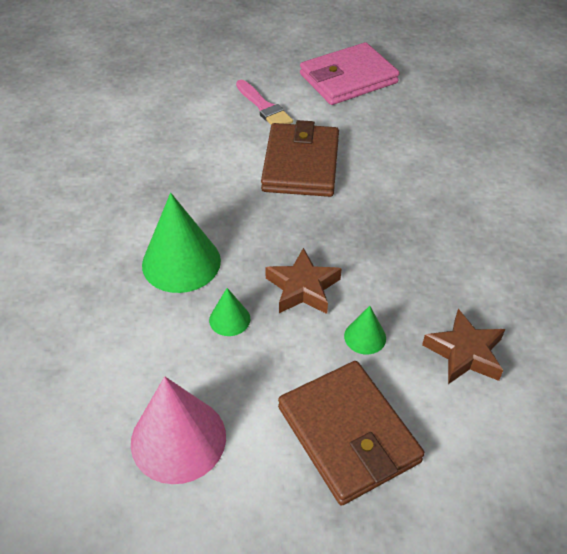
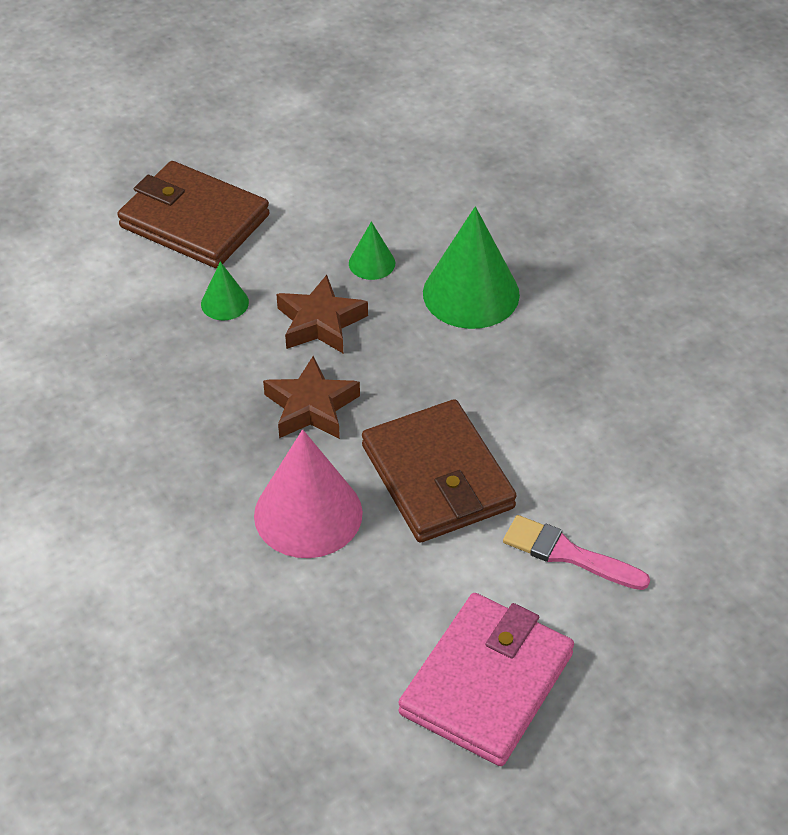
camera: 150 degrees right, 0 degrees up
(178, 439) = (337, 162): pink cone -> pink cone (308, 514)
(465, 353) = (114, 329): brown star -> brown star (311, 407)

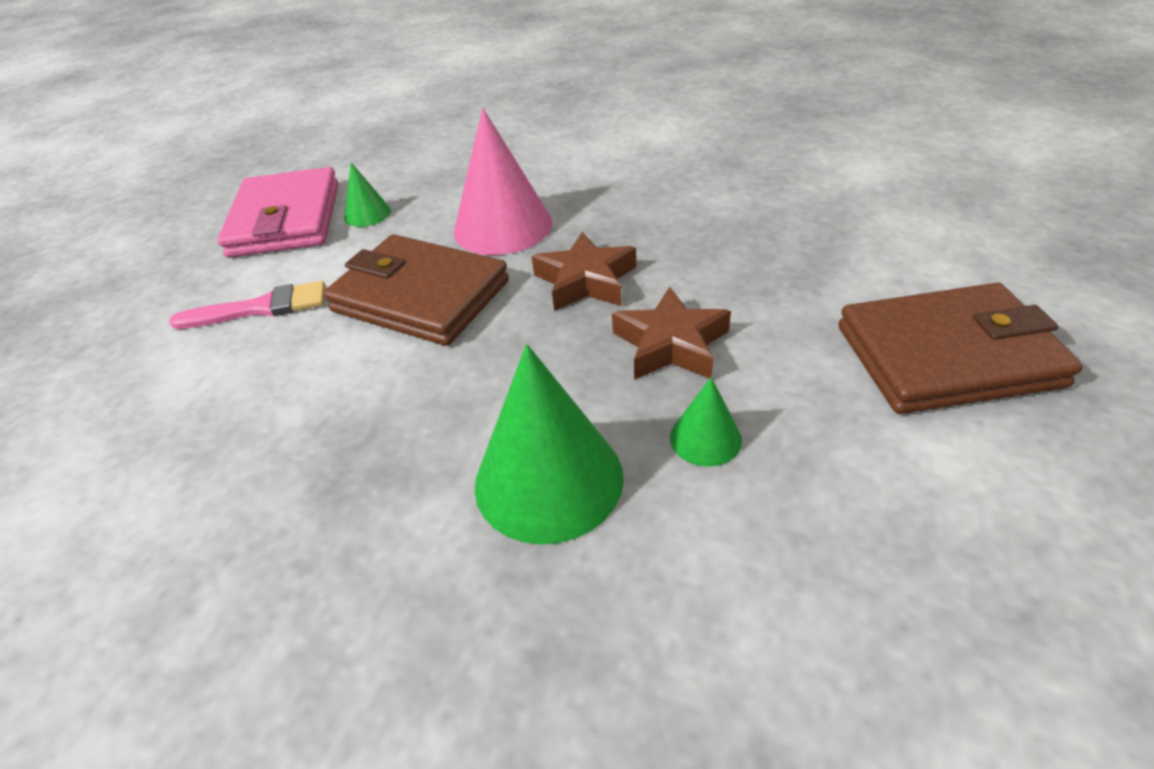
camera: 145 degrees right, 5 degrees down
(224, 303) = (780, 306): green cone -> green cone (367, 214)

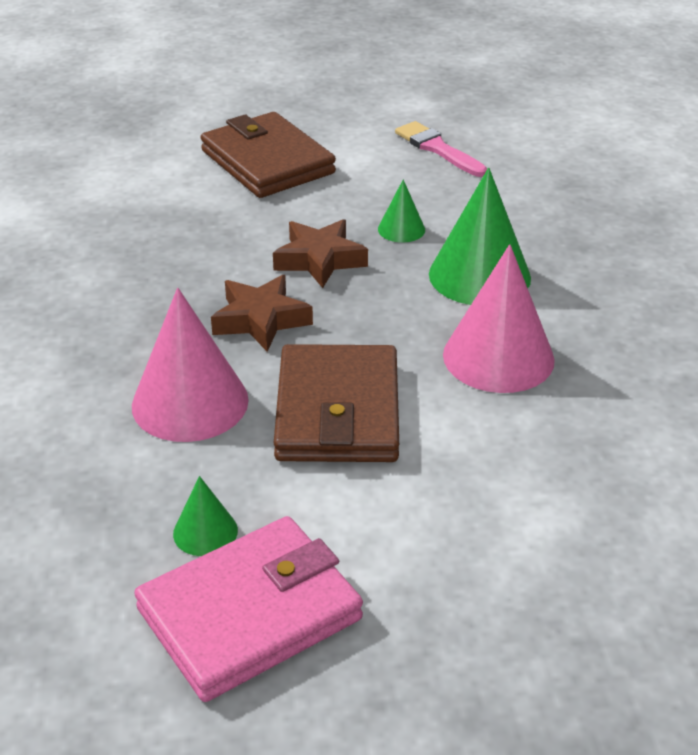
camera: 120 degrees left, 5 degrees down
(260, 308) = (424, 522): pink brush -> pink brush (437, 149)
(390, 431) = (498, 357): none -> pink cone

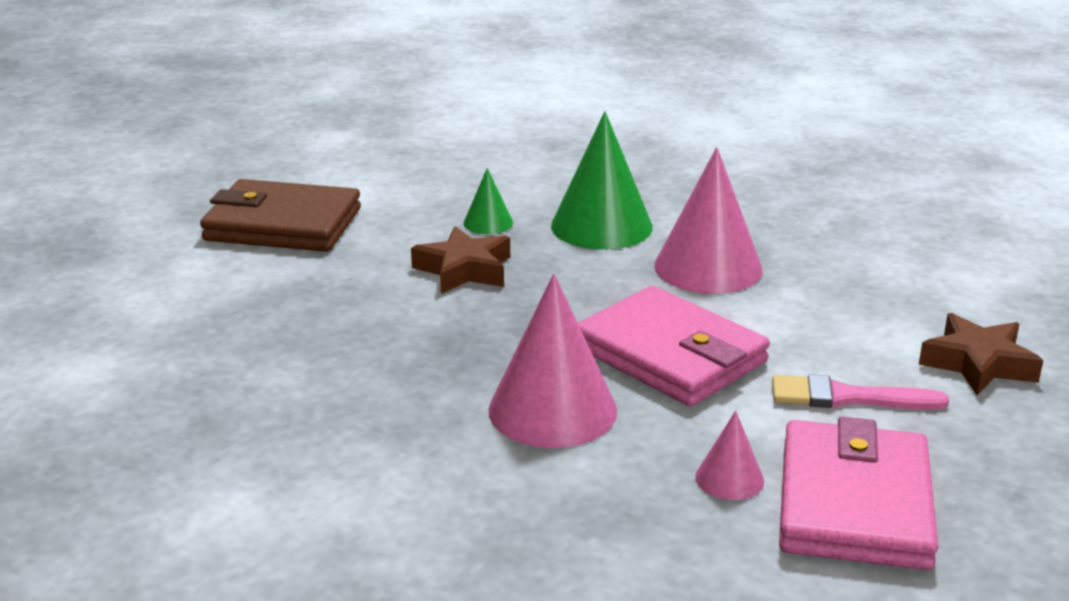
camera: 45 degrees left, 10 degrees down
(205, 532) = (729, 479): green cone -> pink cone
(260, 320) = (497, 330): brown star -> brown star (978, 364)
(338, 411) = (670, 354): brown wallet -> pink wallet
(437, 149) = (412, 160): pink brush -> pink brush (847, 397)

